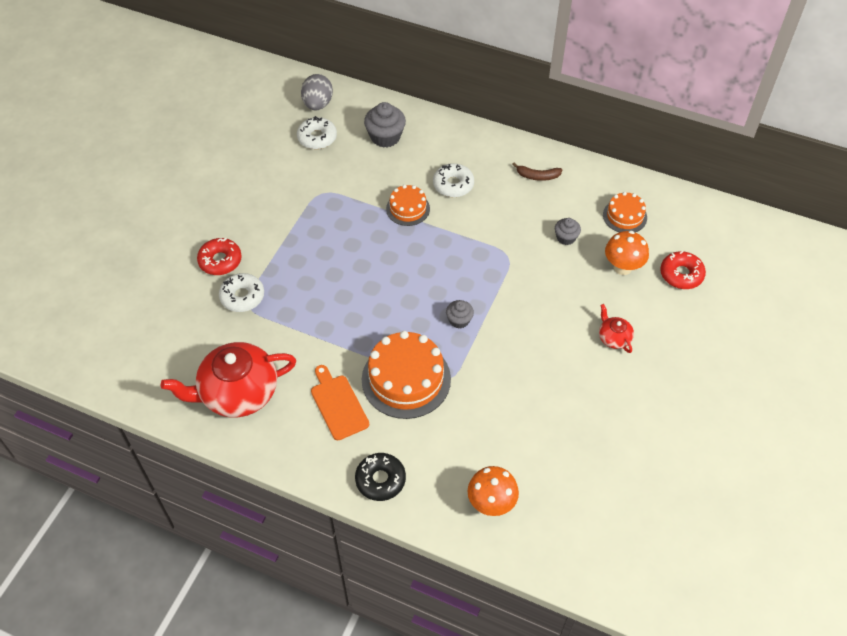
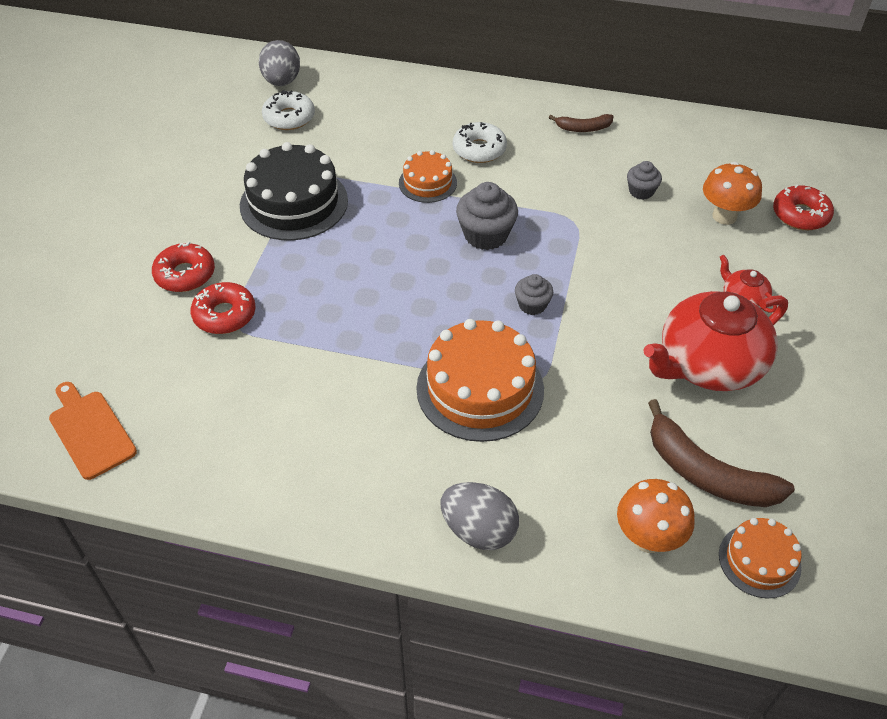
camera: 10 degrees left, 5 degrees down
(238, 393) = (241, 441): red teapot -> red teapot (708, 364)
(242, 296) = (224, 315): white donut -> red donut
(307, 212) = (294, 203): none -> black cake
(338, 404) = (392, 436): orange cutting board -> orange cutting board (90, 431)
(380, 480) = (479, 530): black donut -> grey egg
(385, 137) = (378, 107): grey cupcake -> grey cupcake (486, 235)
(545, 465) = (707, 473): none -> brown banana
(624, 216) = (706, 159): orange cake -> orange cake (759, 560)

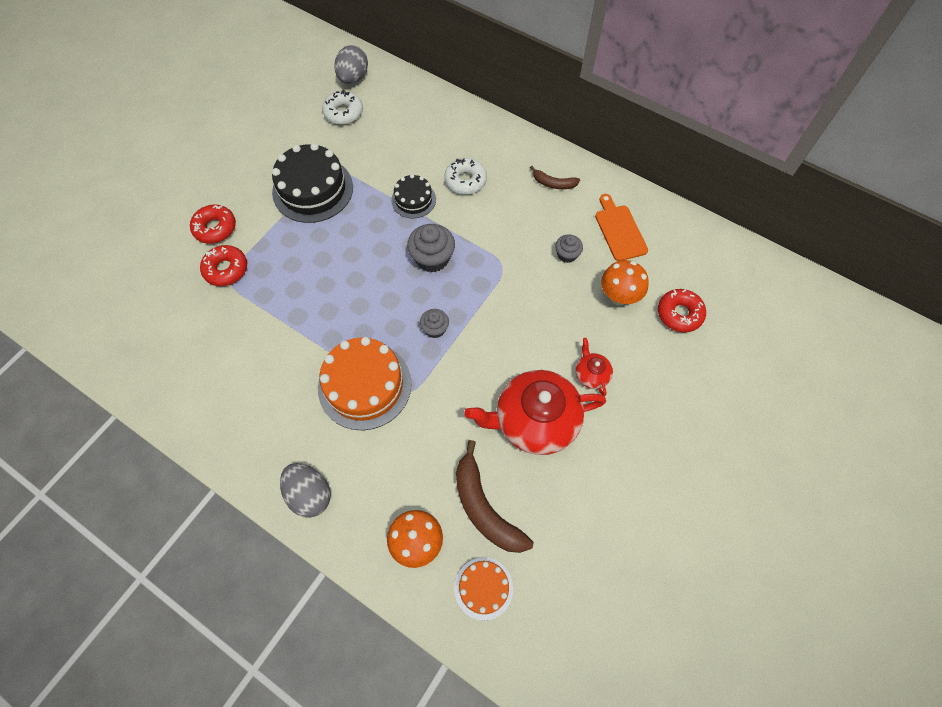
camera: 20 degrees right, 15 degrees up
(90, 431) = (106, 333): orange cutting board -> orange cutting board (619, 230)
(427, 183) = (413, 200): orange cake -> black cake

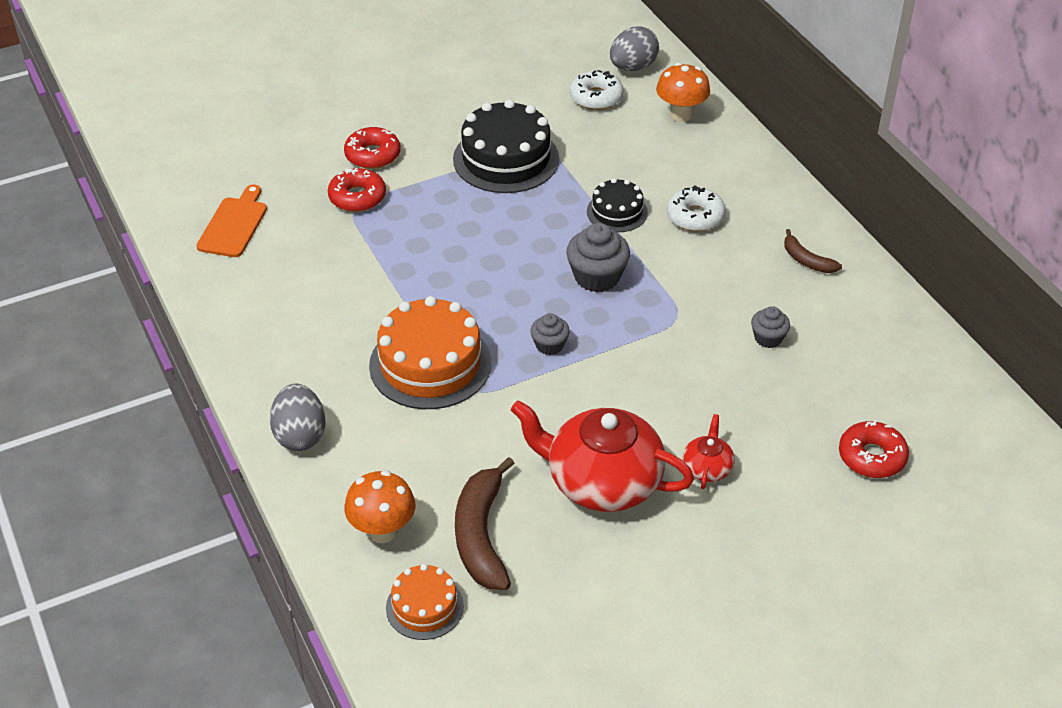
camera: 30 degrees right, 20 degrees down
(618, 296) = (803, 406): orange mushroom -> orange mushroom (681, 114)
(619, 230) = (858, 341): orange cutting board -> orange cutting board (234, 225)

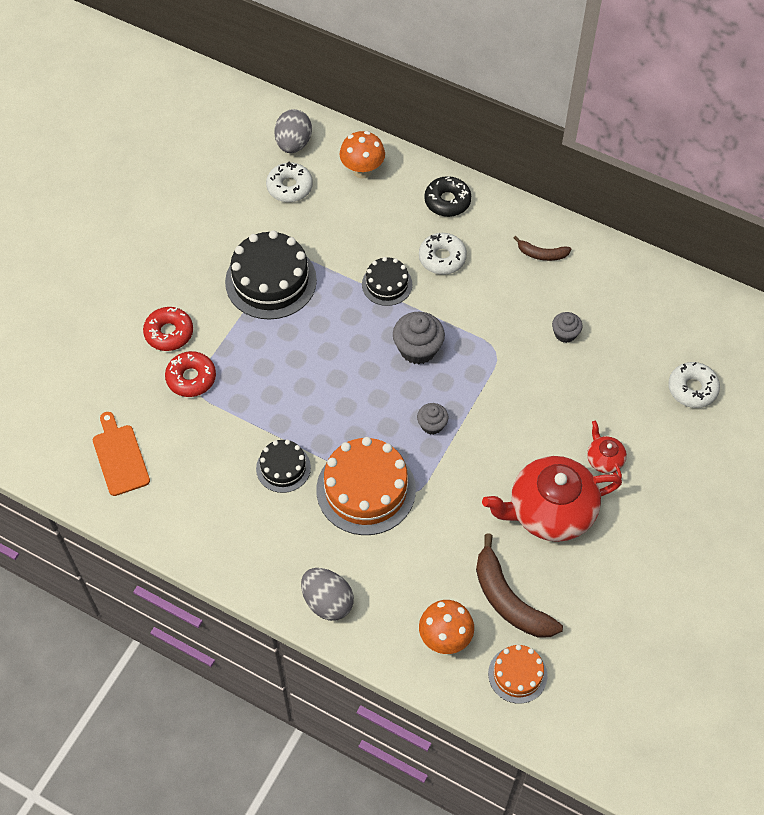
camera: 35 degrees left, 15 degrees up
(369, 306) = (283, 468): none -> black cake
(745, 174) = (447, 201): none -> black donut
(872, 457) = (692, 389): red donut -> white donut

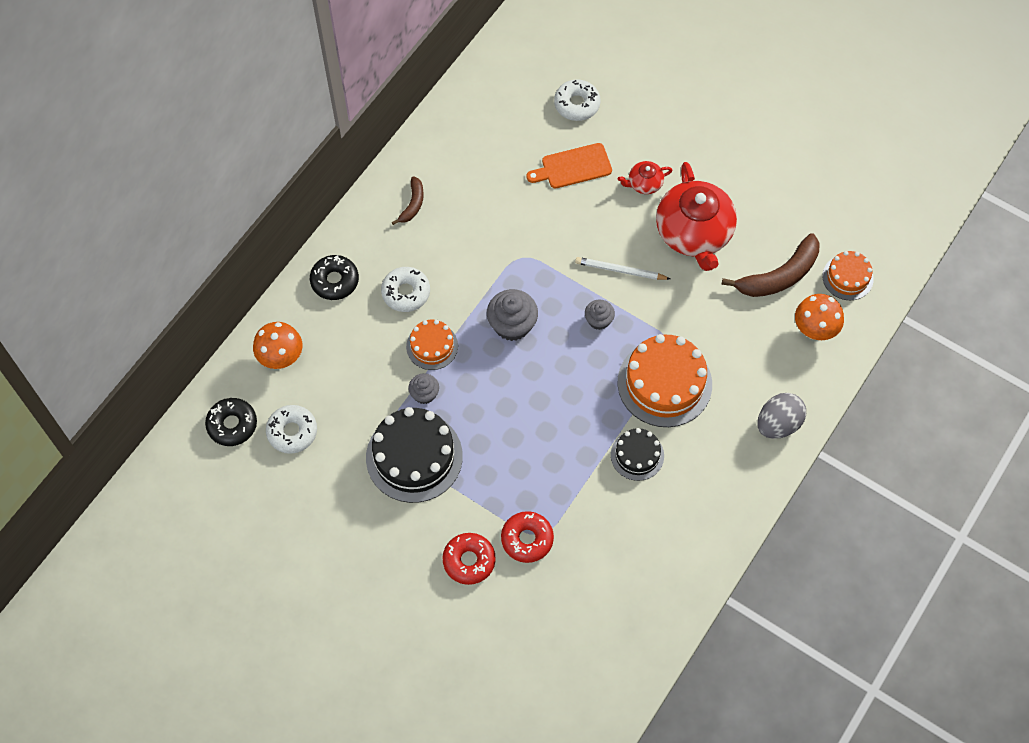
camera: 85 degrees left, 5 degrees up
(120, 457) = (615, 611): orange cutting board -> orange cutting board (573, 167)
(293, 144) = (232, 425): grey egg -> black donut
(387, 284) = (432, 346): black cake -> orange cake
(493, 442) = (620, 270): none -> white pencil
(565, 334) = (507, 196): grey cupcake -> grey cupcake (424, 394)

